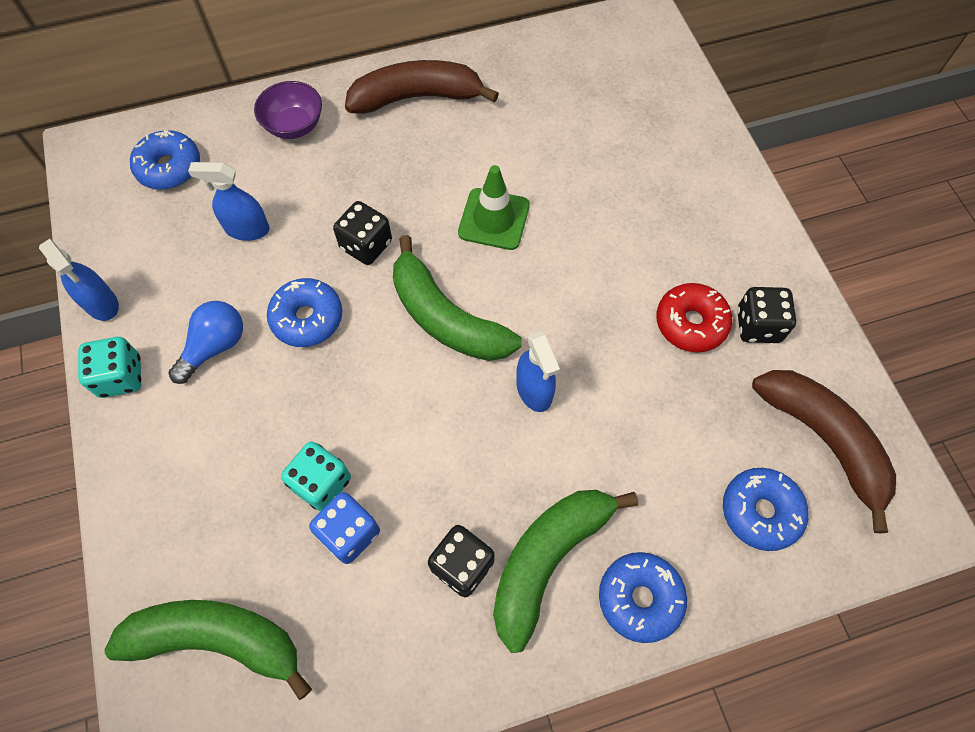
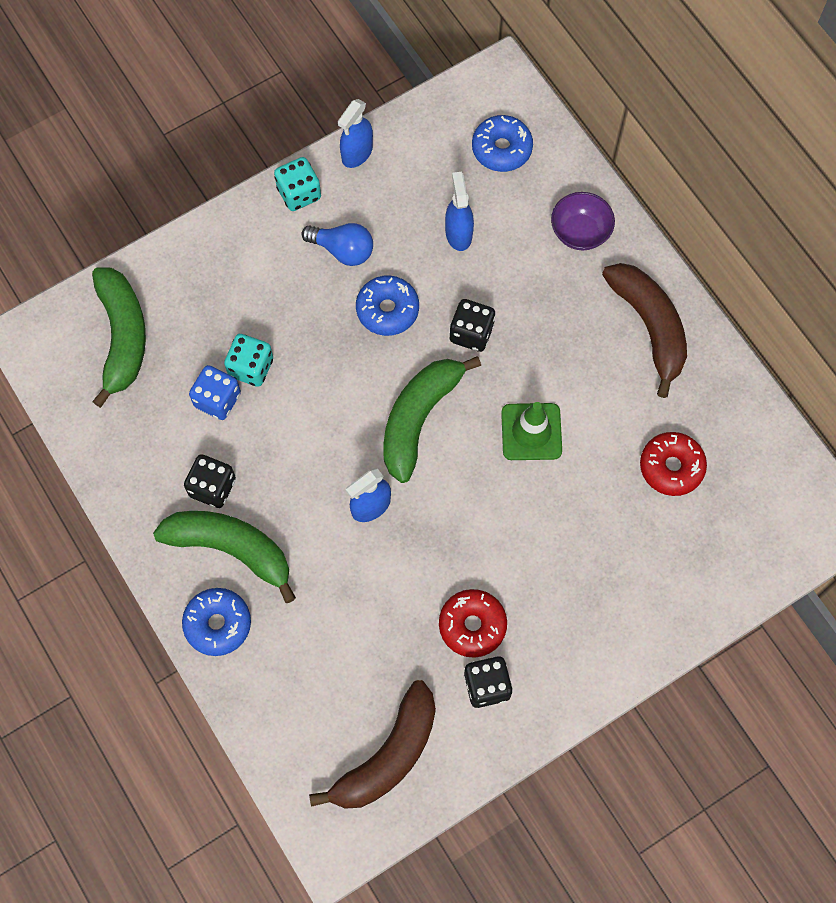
camera: 75 degrees right, 5 degrees up
(564, 117) = (671, 467): none -> red donut
(760, 511) = (310, 708): blue donut -> none

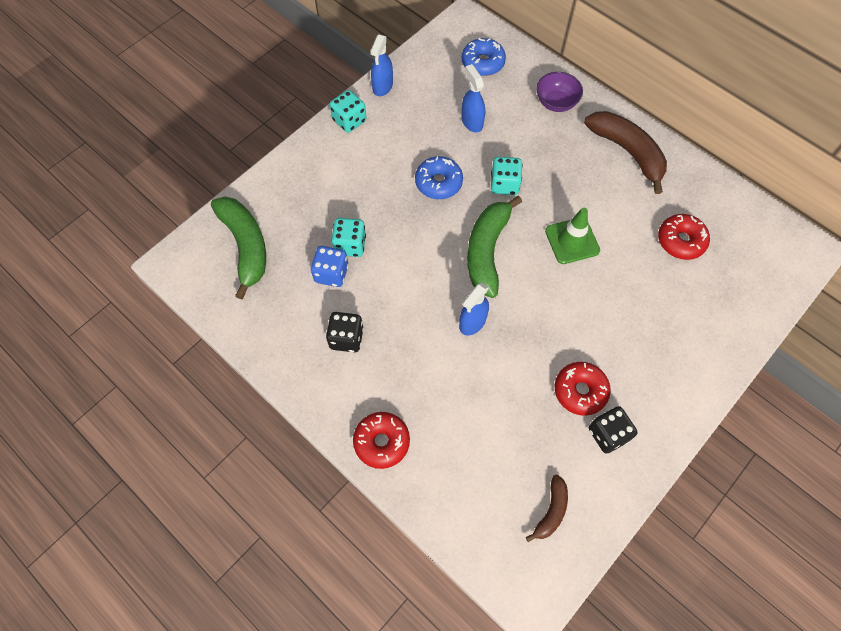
camera: 15 degrees left, 5 degrees down
(218, 624) = (381, 442): blue donut -> red donut
(231, 549) = (375, 381): green banana -> none
(343, 250) = (393, 150): blue light bulb -> none
(387, 756) = (551, 511): brown banana -> brown banana, size x0.53
(471, 333) = (504, 184): black dice -> turquoise dice

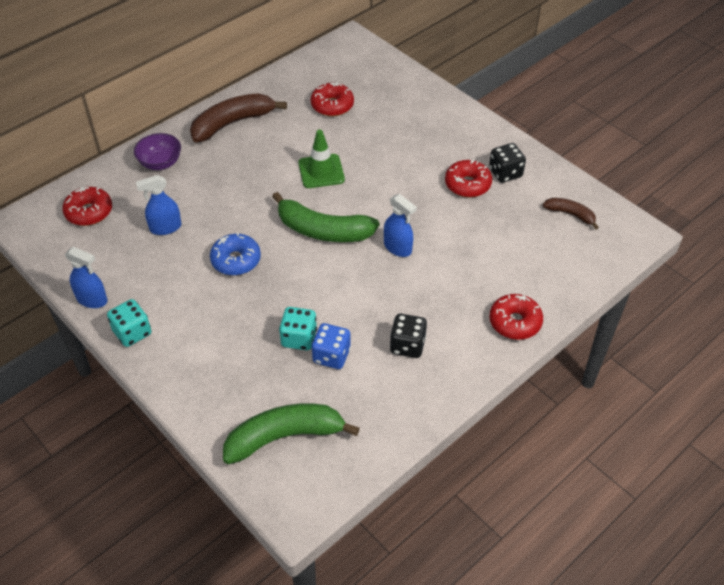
camera: 85 degrees left, 15 degrees down
(483, 63) = (89, 212): blue donut -> red donut
(504, 184) = (249, 210): turquoise dice -> none

